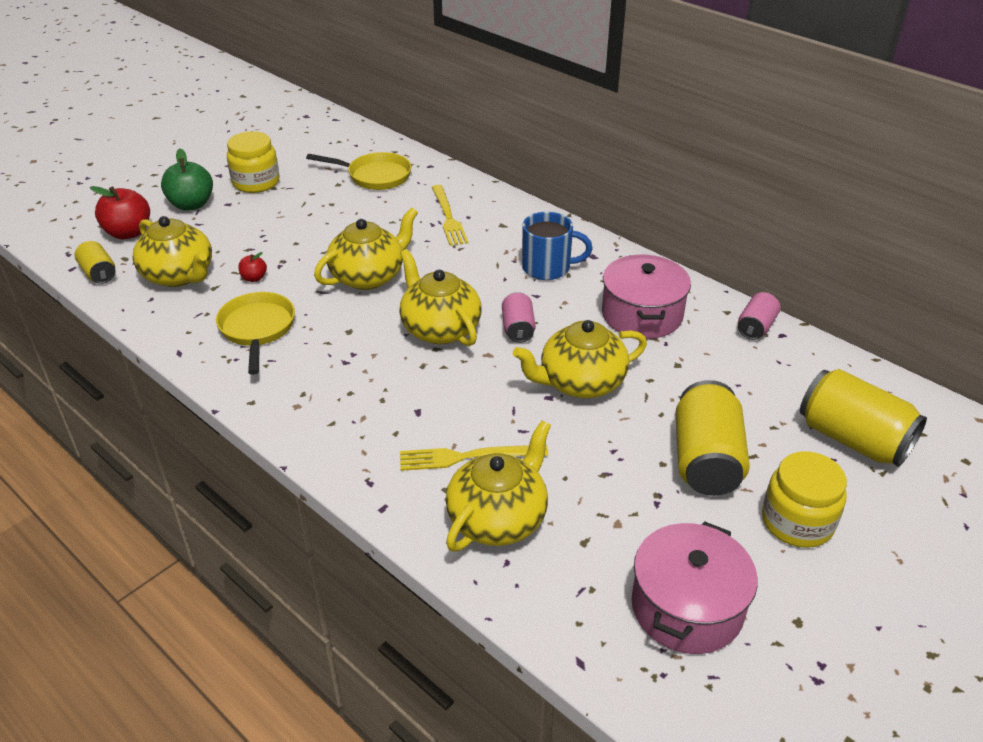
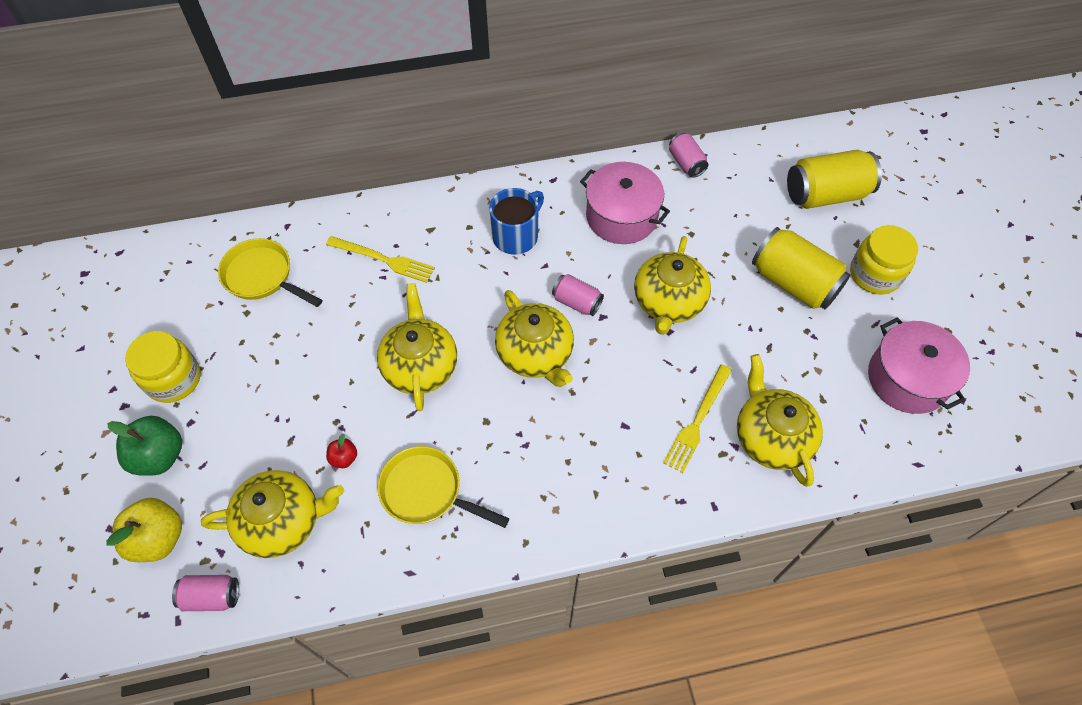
camera: 55 degrees left, 20 degrees up
(99, 273) = (211, 596): yellow can -> pink can
(128, 233) = (158, 538): red apple -> yellow apple
(375, 176) = (262, 276): yellow pan -> yellow pan turned 105 degrees counterclockwise
(440, 329) = (535, 354): yellow teapot -> yellow teapot turned 120 degrees counterclockwise

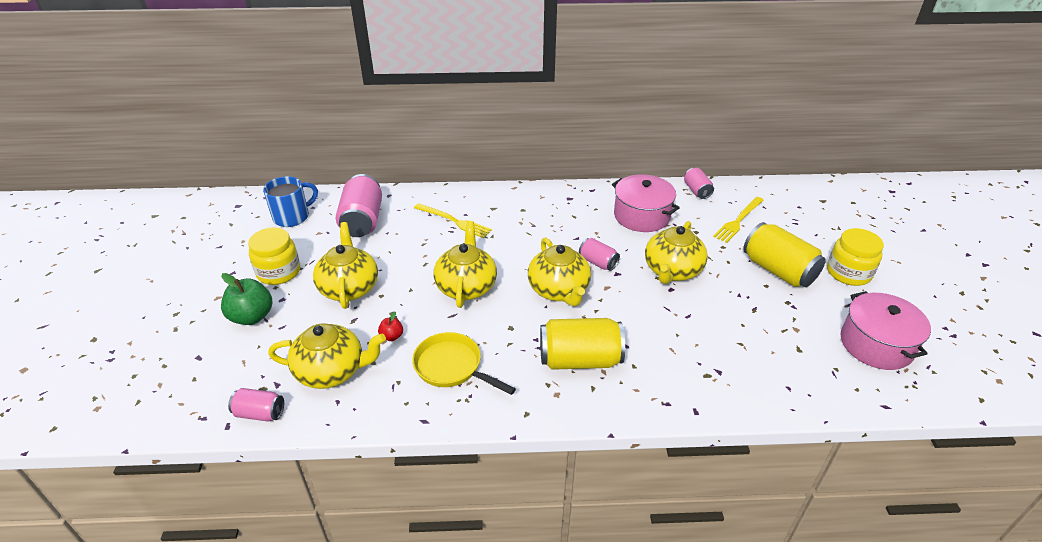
camera: 10 degrees right, 20 degrees down
(158, 538) = (232, 368): yellow apple -> none
(262, 276) = (362, 221): yellow pan -> pink can
(516, 236) = (558, 218): blue mug -> blue mug (292, 217)
(697, 421) = (687, 350): yellow fork -> yellow fork (738, 220)
(771, 437) = (751, 369): yellow teapot -> yellow teapot (349, 288)
(825, 194) = (808, 220): yellow can -> yellow can (580, 360)

